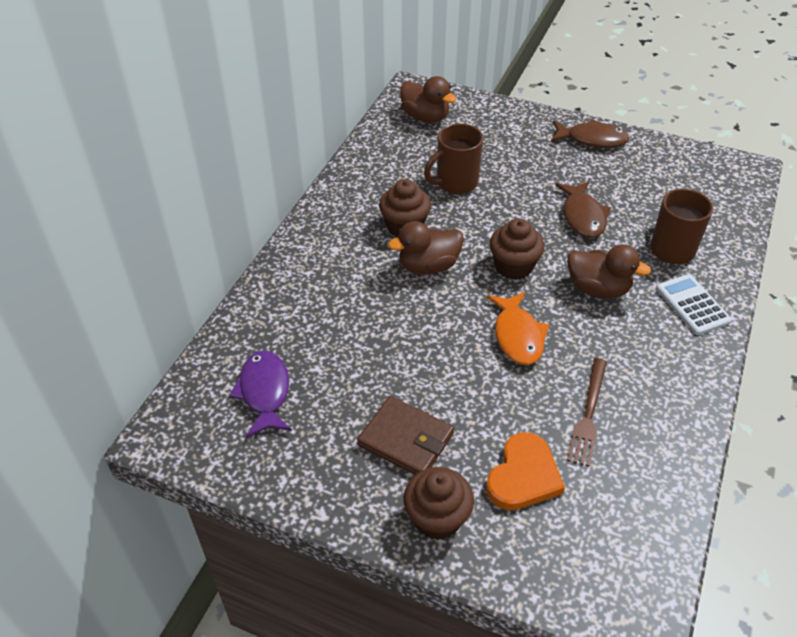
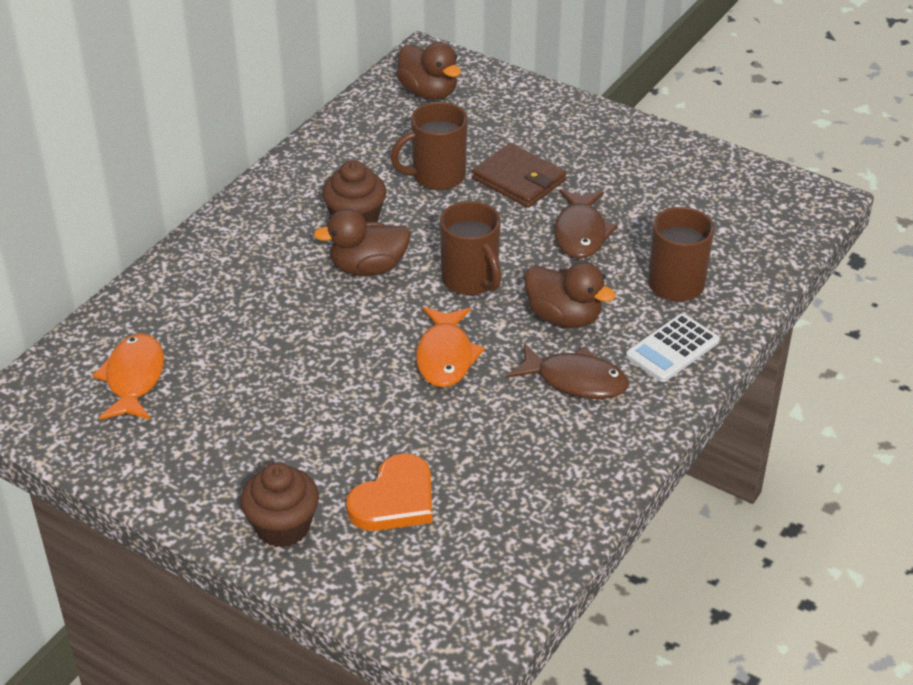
camera: 10 degrees right, 5 degrees down
(264, 392) = (134, 379): purple fish -> orange fish
(406, 439) = (276, 446): brown wallet -> brown wallet (519, 180)
(513, 266) = (471, 280): brown cupcake -> brown mug
(588, 414) = (494, 448): brown fork -> none
(592, 139) = (632, 142): brown fish -> brown fish (575, 380)
(692, 305) = (672, 349): white calculator -> white calculator turned 120 degrees counterclockwise

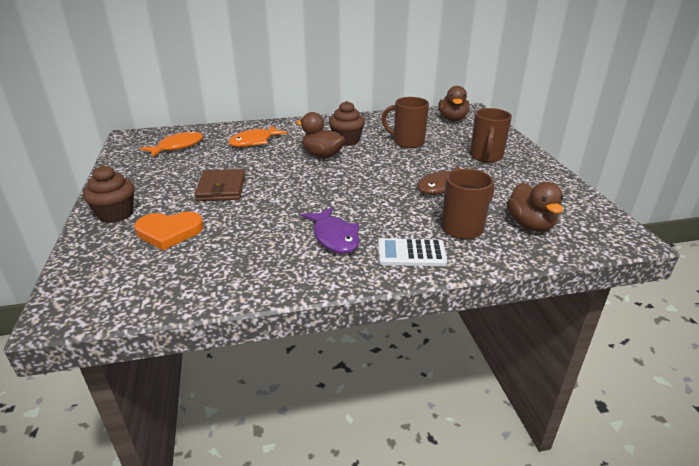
camera: 45 degrees right, 10 degrees down
(445, 356) = (294, 196): orange fish -> orange fish (254, 141)
(471, 280) = (357, 178): brown mug -> brown mug (486, 157)
(519, 180) = (445, 157): brown wallet -> brown wallet (221, 188)
(564, 317) = (376, 211): brown duck -> brown duck (530, 225)
(575, 380) = (334, 237): brown fish -> purple fish

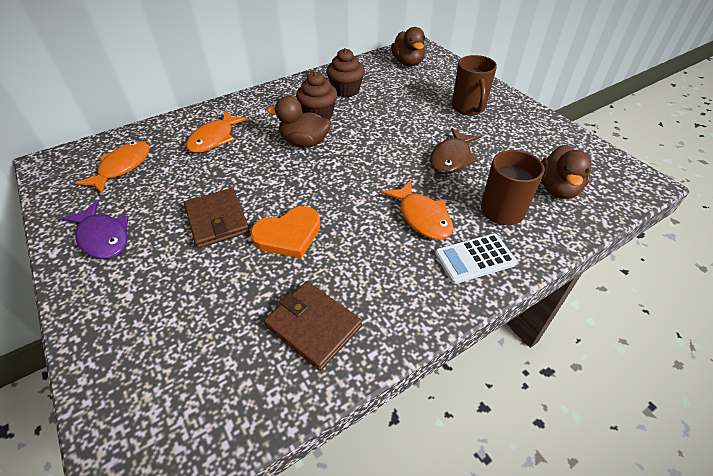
camera: 20 degrees left, 15 degrees up
(115, 214) = (106, 299): brown cupcake -> brown cupcake (346, 91)
(169, 232) = (193, 307): orange heart -> orange heart (288, 235)
(246, 262) = (313, 326): none -> brown wallet
(334, 237) = (386, 259): purple fish -> purple fish (103, 237)
(385, 218) = (422, 217): none -> orange fish
(407, 142) = (382, 104): brown mug -> none
(530, 225) = (557, 189): brown duck -> brown duck turned 45 degrees clockwise

